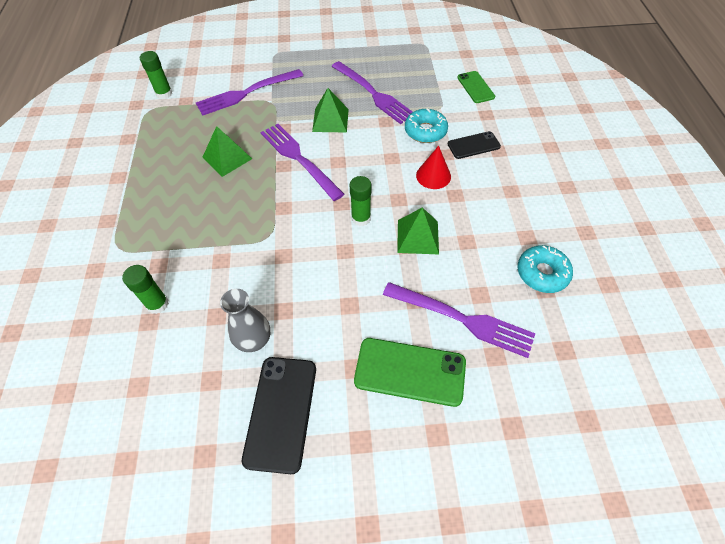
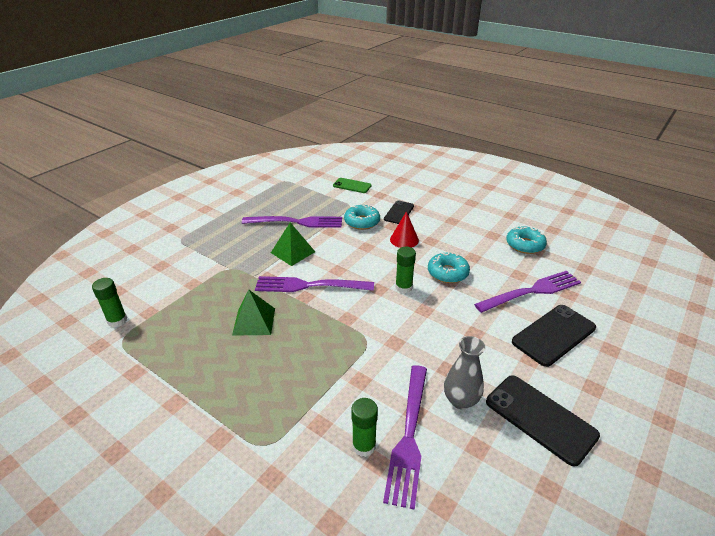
camera: 50 degrees left, 20 degrees down
(247, 93) = (199, 275): purple fork -> purple fork (409, 435)
(410, 371) = (553, 335): green phone -> black phone
(418, 236) = (447, 273): green pyramid -> turquoise donut

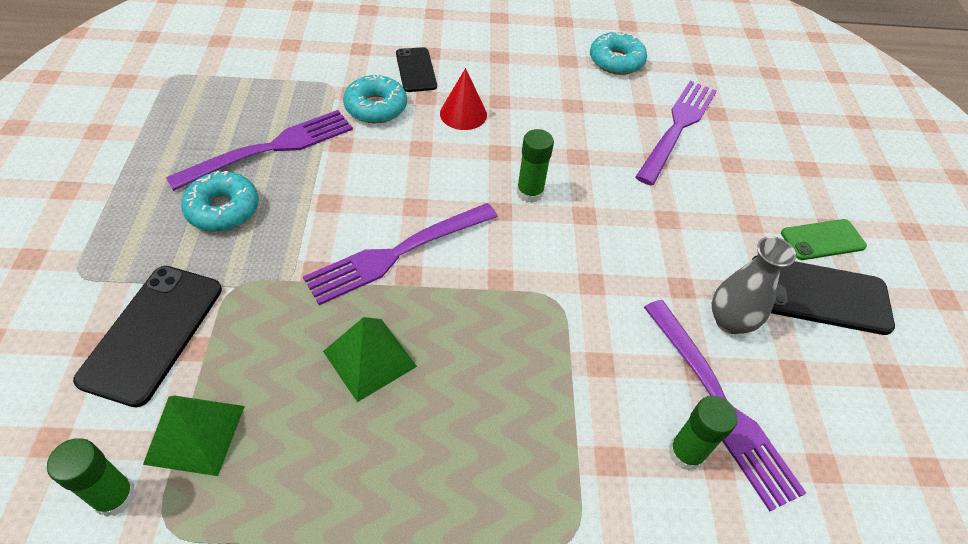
camera: 40 degrees left, 15 degrees up
(293, 252) = (316, 207): green pyramid -> green pyramid (195, 434)
(352, 186) = (301, 46): green phone -> green phone (822, 240)
(447, 273) = (564, 143): turquoise donut -> turquoise donut (223, 209)
(553, 335) = (746, 177): black phone -> black phone (152, 333)

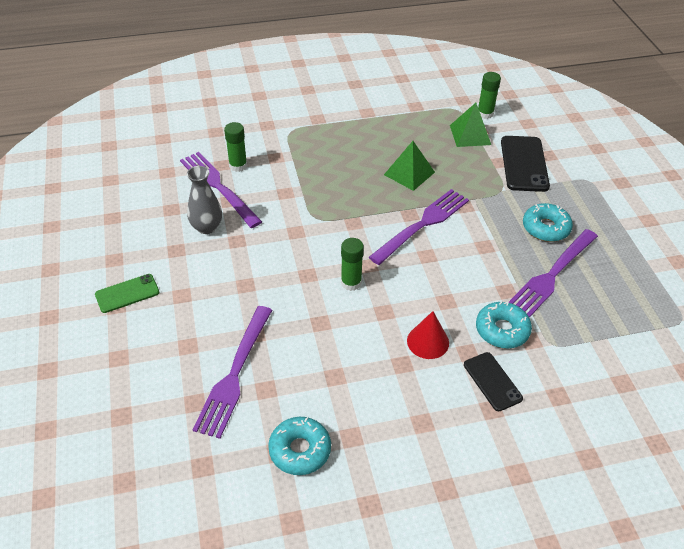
camera: 170 degrees right, 5 degrees down
(819, 295) = (143, 254): black phone -> none

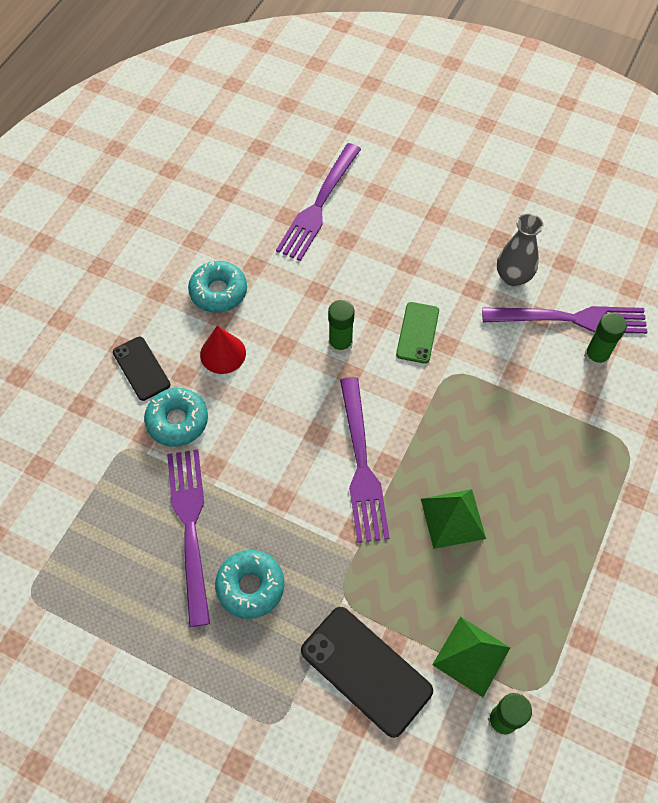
camera: 130 degrees right, 15 degrees up
(127, 293) = (471, 181): green phone -> green phone (417, 332)
(235, 374) = (319, 205): purple fork -> purple fork turned 120 degrees counterclockwise
(300, 450) = (215, 205): turquoise donut -> turquoise donut (218, 292)
(492, 381) = (141, 368): black phone -> black phone turned 45 degrees clockwise

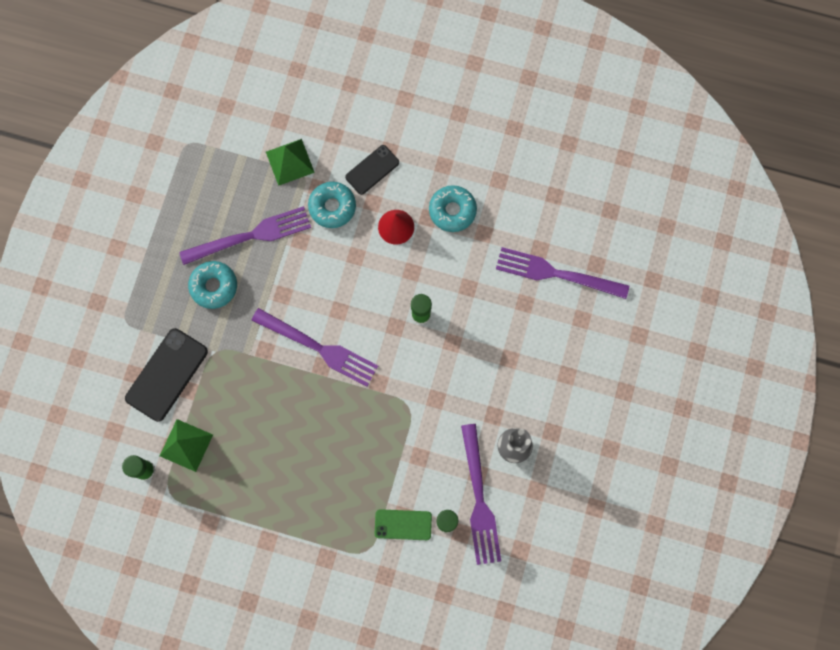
camera: 80 degrees right, 15 degrees up
(361, 464) = (319, 348): purple fork -> purple fork turned 135 degrees counterclockwise
(417, 332) = (442, 374): green phone -> green phone (403, 524)
(453, 518) = (286, 421): green pyramid -> green pyramid (290, 162)

